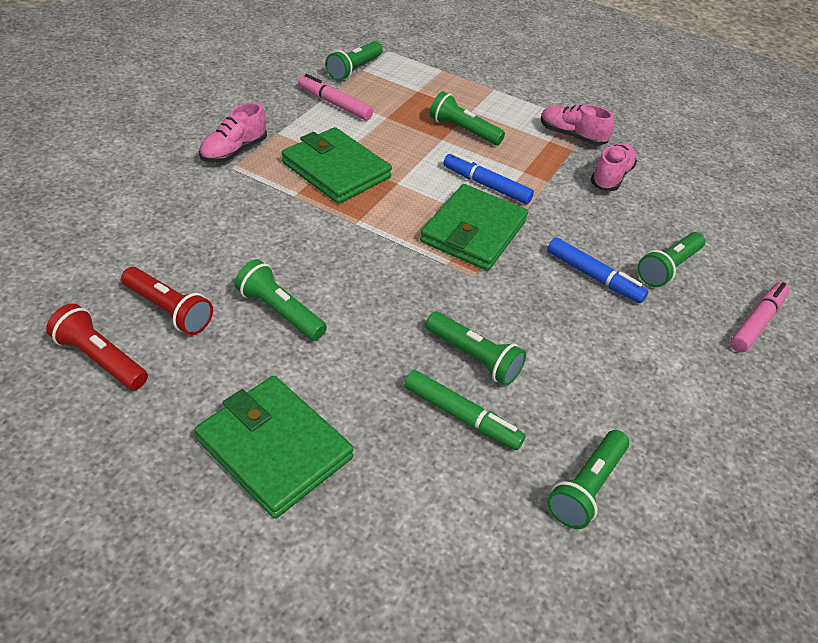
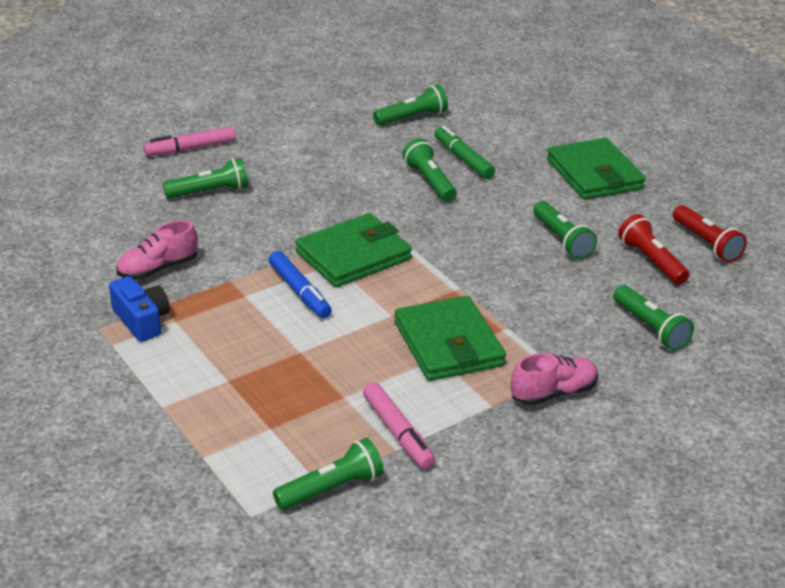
camera: 150 degrees left, 10 degrees down
(463, 130) = (264, 357): green flashlight -> green flashlight (650, 328)
(571, 136) = (141, 320): pink shoe -> blue camera
(593, 276) = (282, 202): blue marker -> none

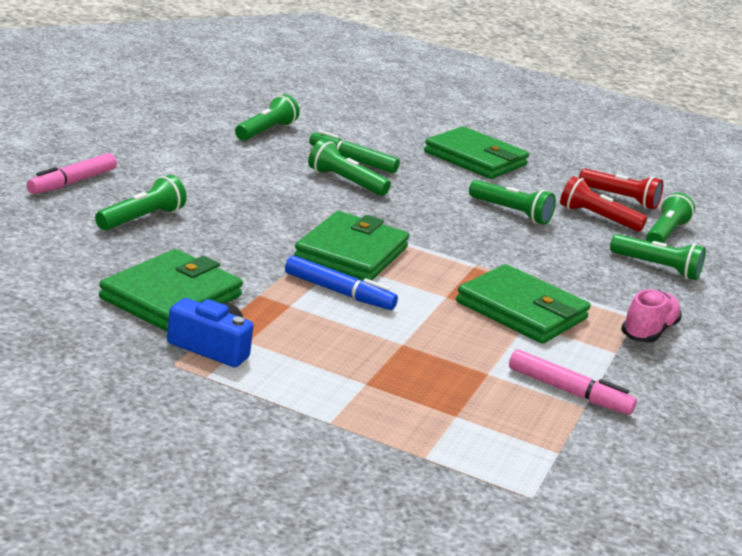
camera: 35 degrees left, 10 degrees down
(158, 269) = (171, 297): pink shoe -> green wallet
(331, 488) = (571, 453): green flashlight -> green flashlight (665, 234)

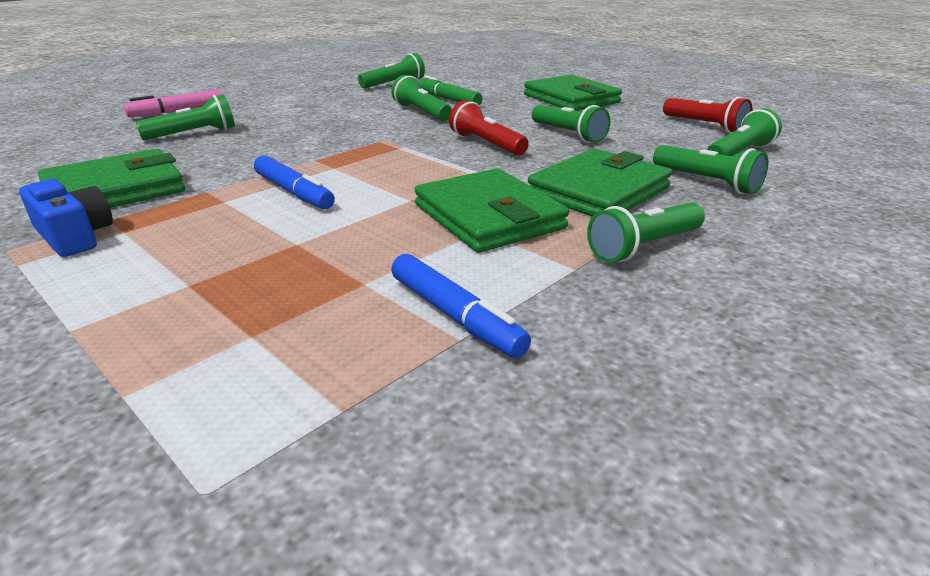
camera: 25 degrees right, 5 degrees up
(351, 253) = (354, 161): green wallet -> green wallet (599, 191)
(568, 391) = (454, 315): pink marker -> blue marker
(597, 218) = (665, 139): red flashlight -> red flashlight (486, 144)
(648, 331) = (644, 247): pink shoe -> green flashlight

